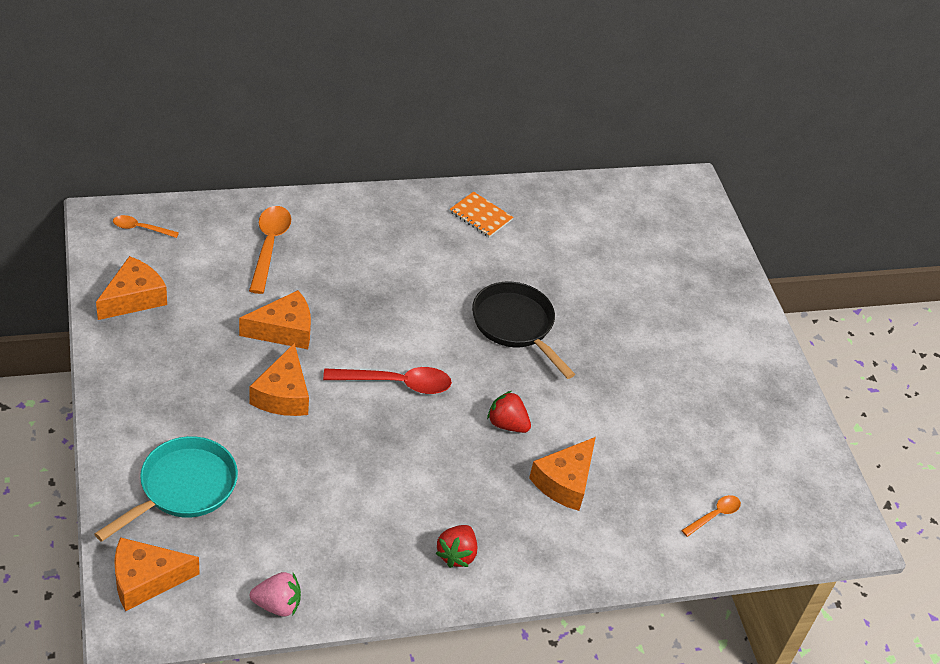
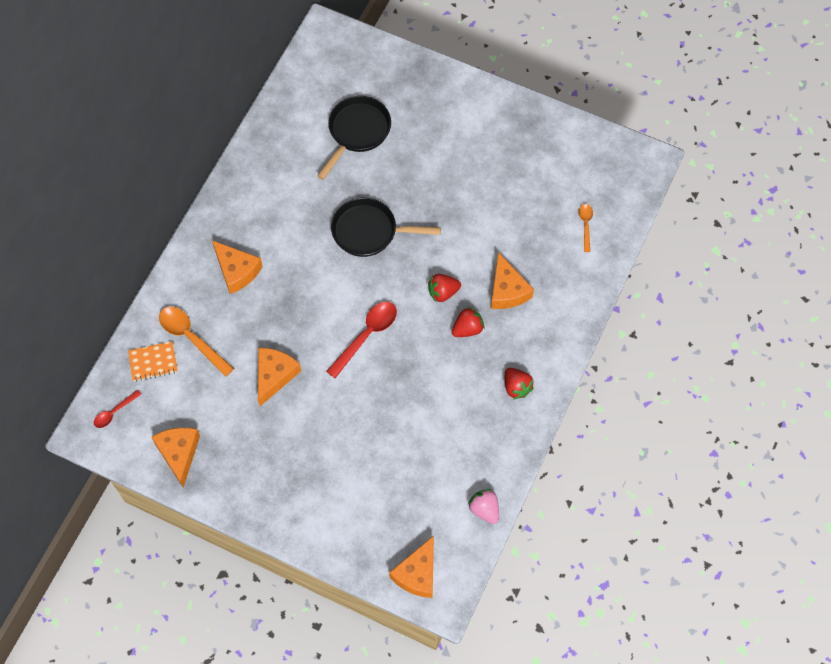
camera: 45 degrees left, 20 degrees up
(140, 228) = (114, 412): orange spoon -> red spoon
(183, 488) = (362, 513): turquoise pan -> none
(277, 605) = (484, 509): pink strawberry -> pink strawberry turned 75 degrees counterclockwise
(283, 394) = (328, 409): orange cheese -> orange cheese (236, 271)
(480, 216) = (259, 185): orange notebook -> orange notebook (153, 362)
(485, 469) = (467, 329): none -> red strawberry
(613, 261) = (357, 132): none -> black pan

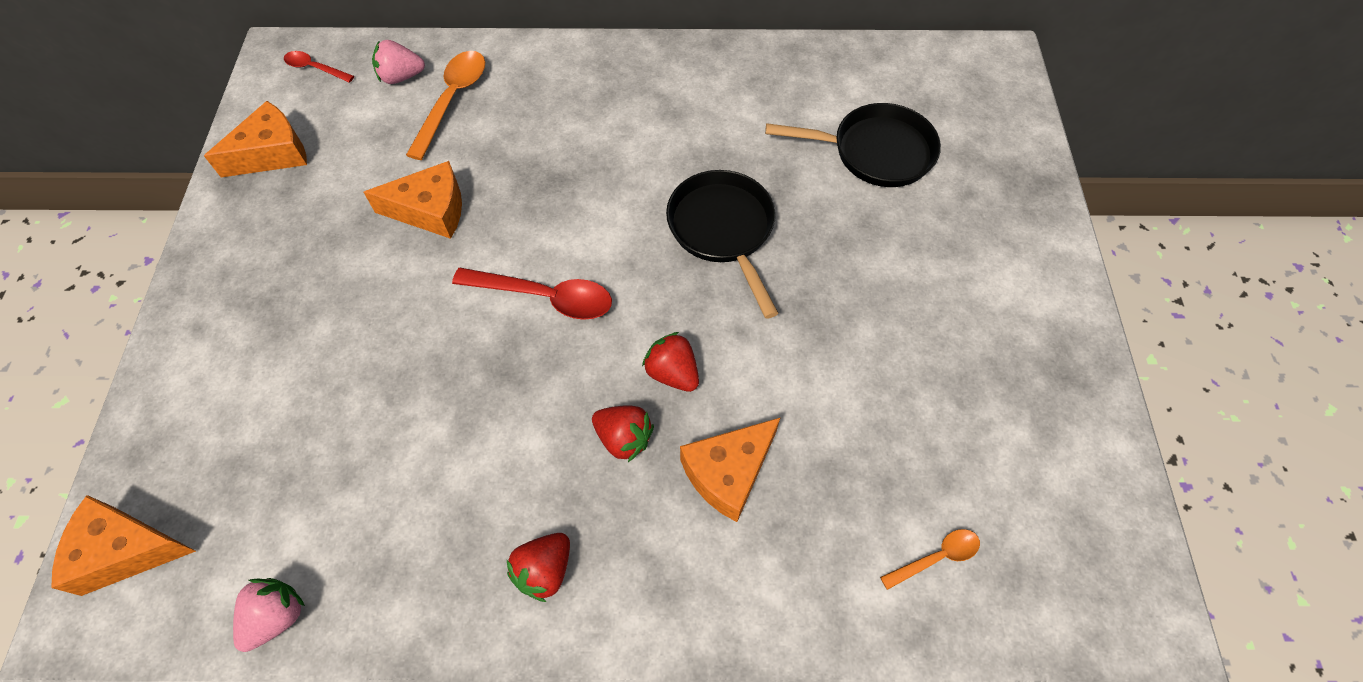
camera: 65 degrees right, 5 degrees down
(153, 362) = (401, 77): orange notebook -> pink strawberry
(236, 271) = (576, 107): orange cheese -> none

